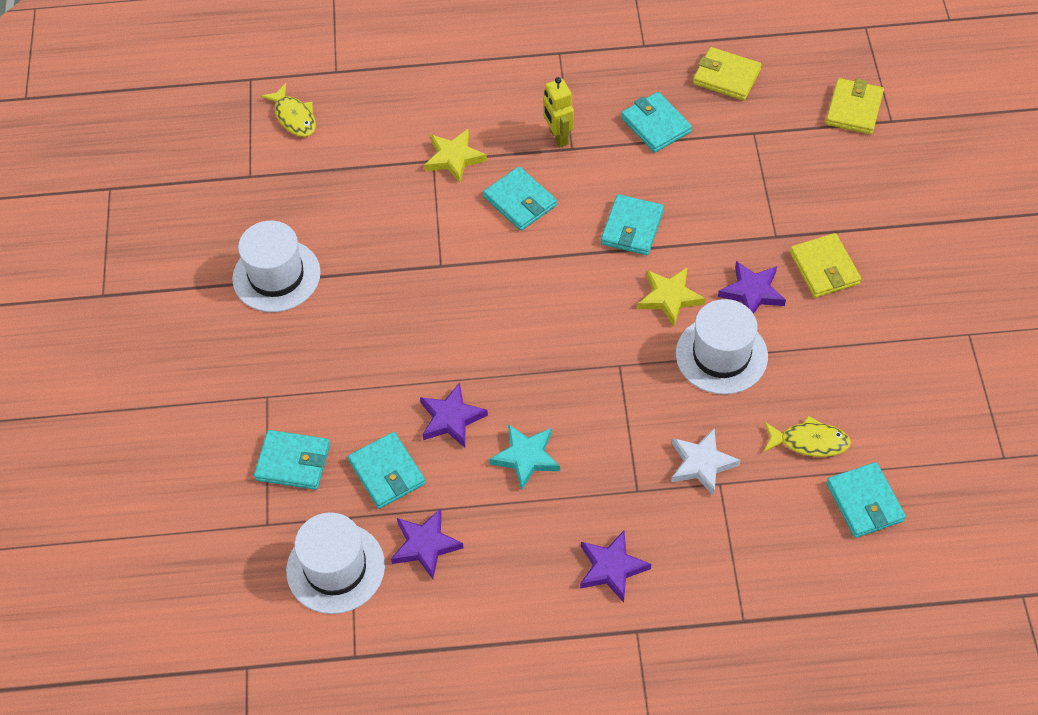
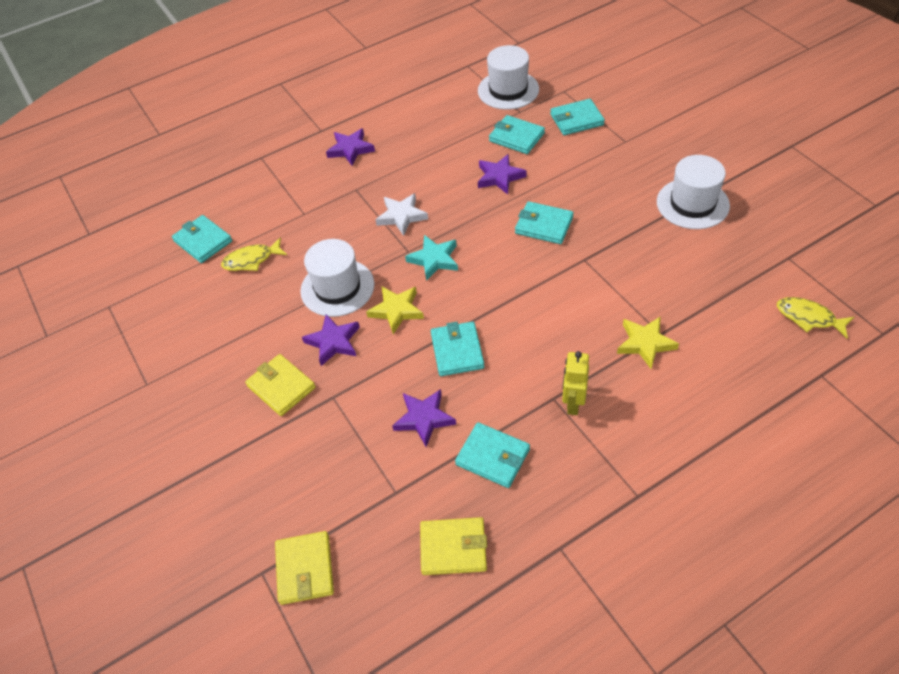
camera: 155 degrees right, 5 degrees down
(425, 545) = (466, 117): purple star -> purple star (424, 418)
(520, 201) = (562, 332): turquoise wallet -> turquoise wallet (544, 225)
(526, 457) = (437, 177): turquoise star -> turquoise star (434, 259)
(558, 137) = (573, 403): yellow robot -> yellow robot turned 120 degrees counterclockwise
(701, 464) = (320, 219): white star -> white star (401, 216)

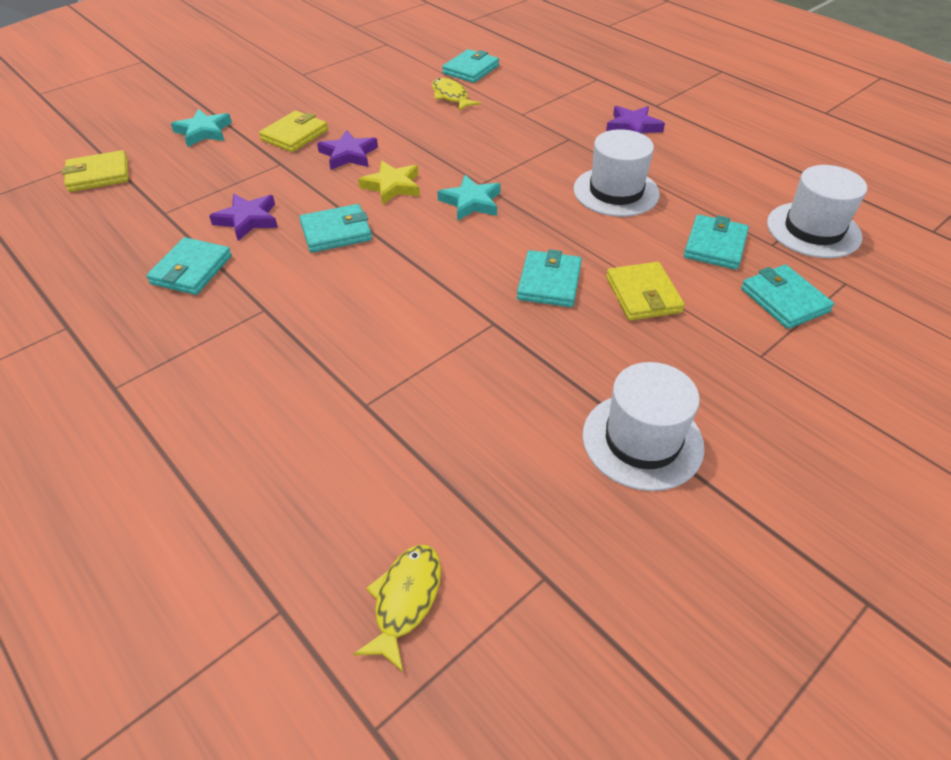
camera: 75 degrees right, 5 degrees down
(244, 472) = (204, 132): none -> turquoise star
(337, 287) = (420, 147): white hat -> white hat (616, 192)
(401, 216) = (535, 173): white star -> none
(453, 548) = (91, 254): yellow wallet -> yellow wallet (643, 295)
(499, 177) = (629, 238): purple star -> none
(573, 403) = (255, 326): yellow robot -> none
(645, 343) = (347, 389): yellow star -> none

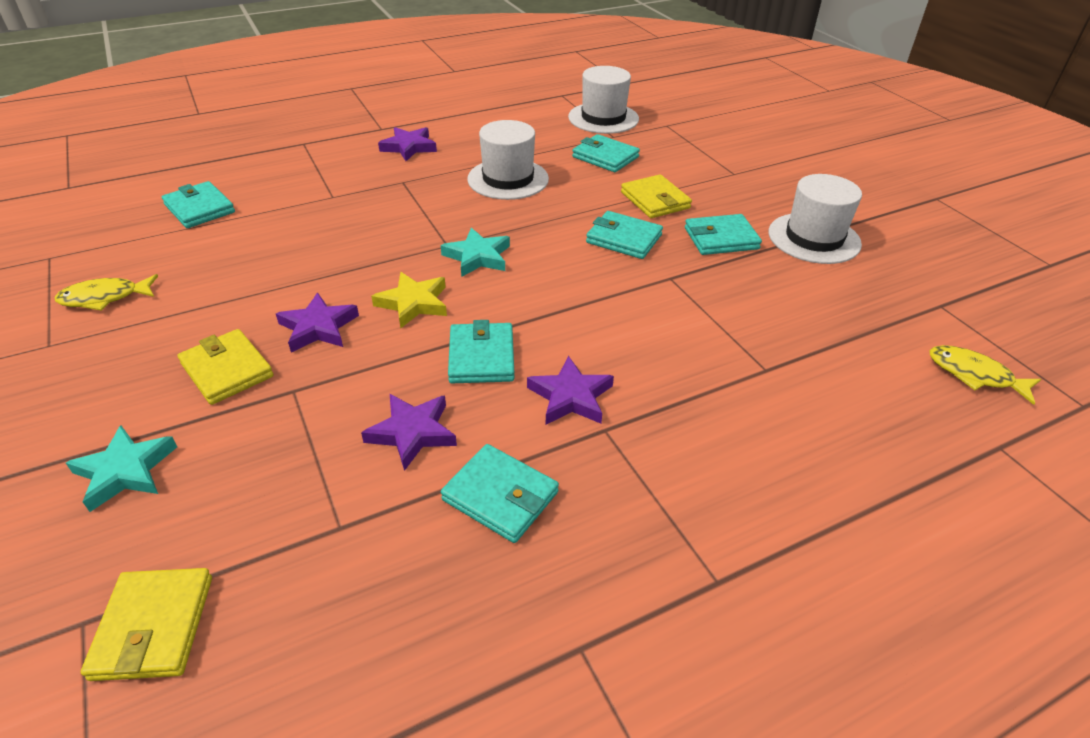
camera: 75 degrees left, 5 degrees down
(299, 285) = (570, 396): none -> purple star
(451, 96) = (250, 232): yellow fish -> yellow fish (105, 298)
(643, 295) = (655, 200): yellow wallet -> yellow wallet turned 60 degrees clockwise
(784, 300) = (678, 150): turquoise wallet -> turquoise wallet (721, 238)

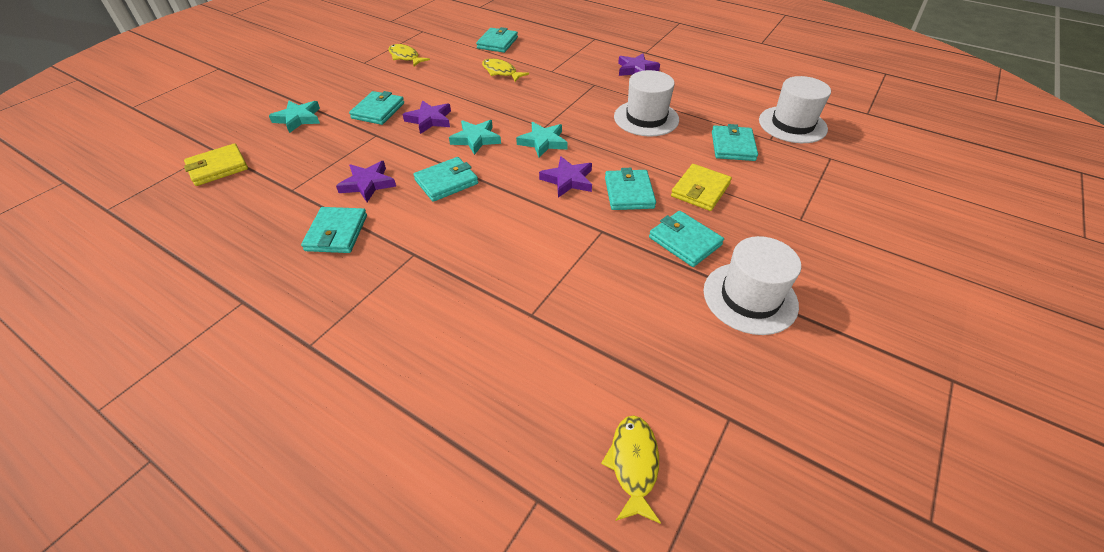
camera: 60 degrees right, 5 degrees up
(227, 370) = (378, 111): yellow wallet -> turquoise wallet
(280, 231) = (501, 72): none -> yellow fish
(413, 303) = (476, 139): yellow star -> turquoise star
(570, 396) = (435, 229): purple star -> purple star (568, 180)

